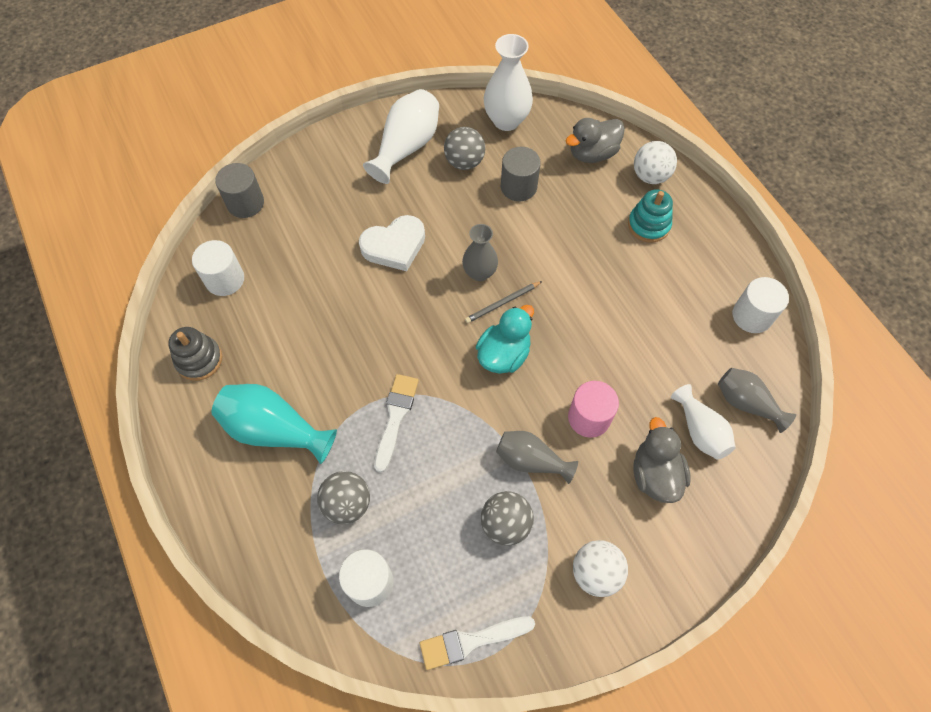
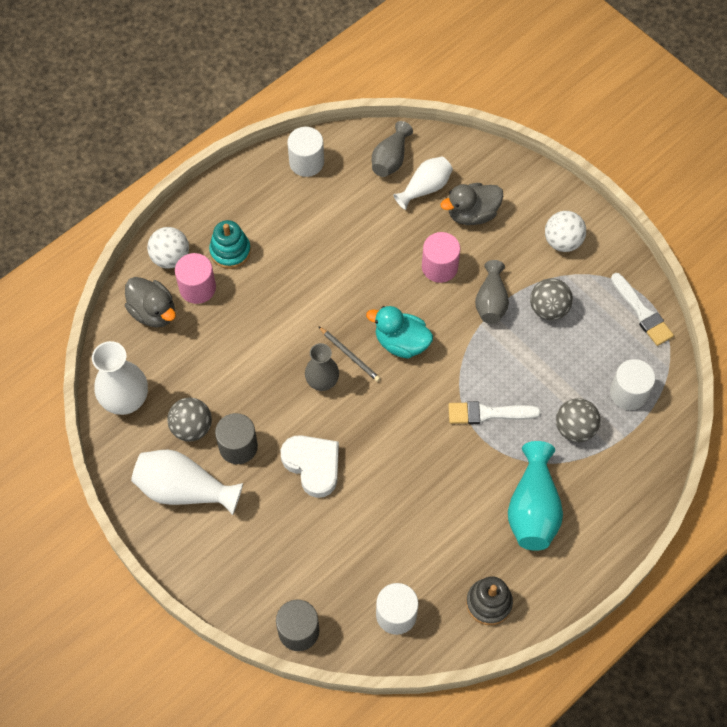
camera: 105 degrees left, 0 degrees up
(518, 187) = (212, 370): grey cylinder -> grey cylinder (238, 446)
(611, 191) = (197, 288): none -> pink cylinder

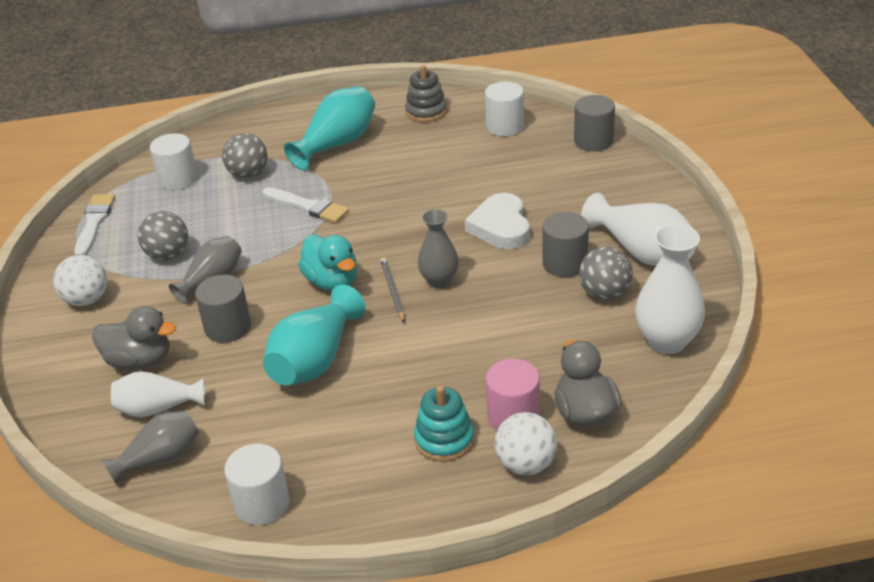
camera: 145 degrees left, 25 degrees down
(356, 270) = (315, 360): none -> turquoise vase
(439, 267) = (228, 327): pink cylinder -> grey cylinder

